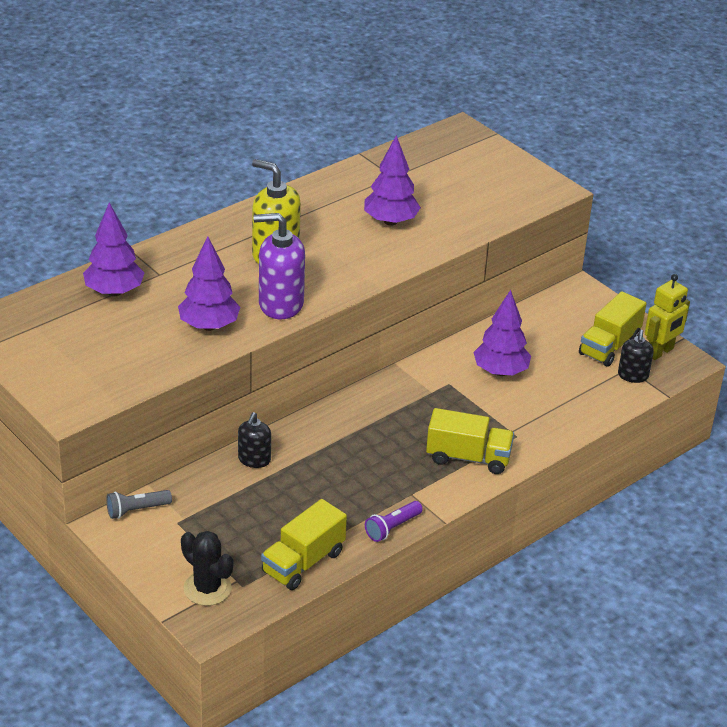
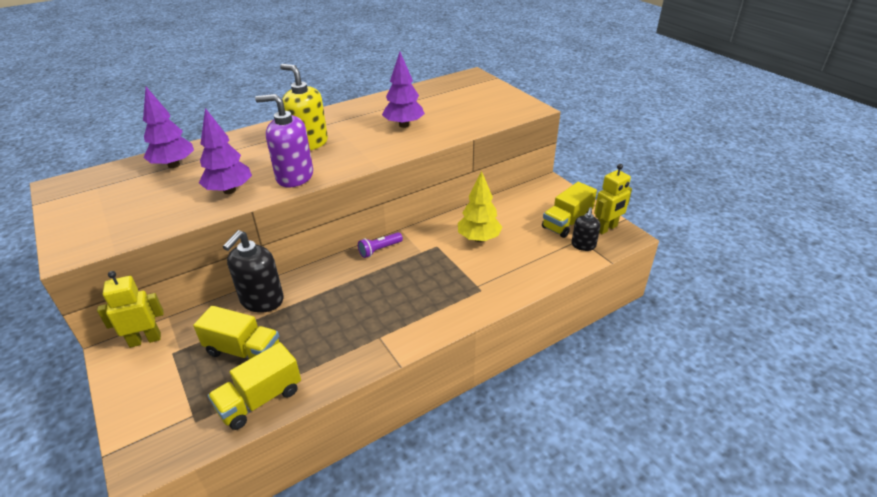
camera: 10 degrees right, 0 degrees up
(136, 510) = (145, 340): grey flashlight -> yellow robot
(207, 588) = (162, 422): black cactus -> none
(254, 460) = (261, 300): black soap dispenser -> black soap dispenser, size x1.72
(392, 528) = (352, 369): purple flashlight -> purple flashlight (379, 250)
(468, 457) = (436, 306): yellow truck -> yellow truck (243, 351)
(500, 371) = (478, 238): purple tree -> yellow tree

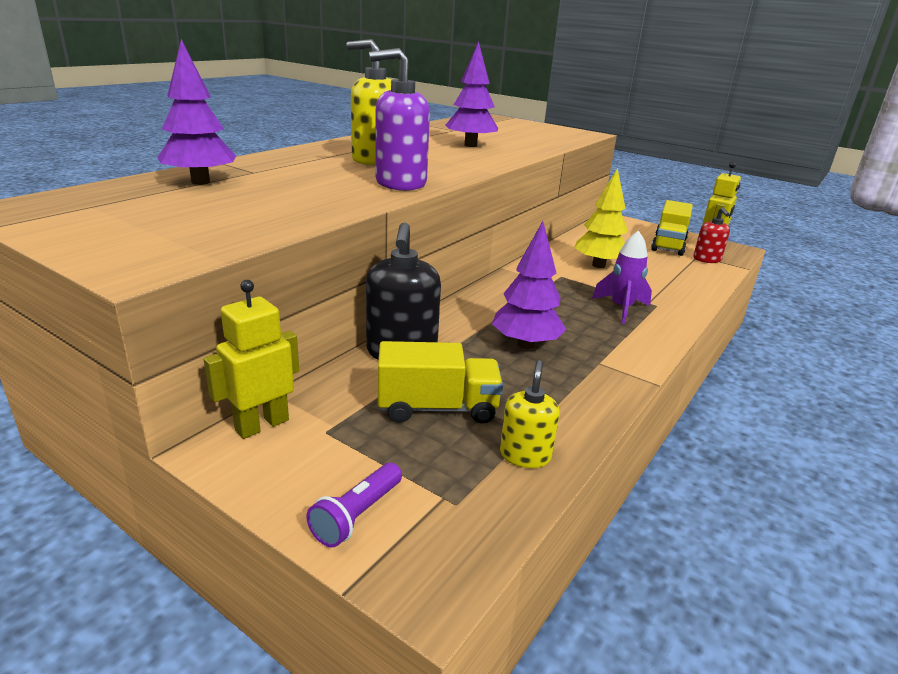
camera: 25 degrees left, 10 degrees down
(229, 190) = (326, 197): purple tree -> purple tree (526, 344)
(260, 399) = (525, 455): yellow truck -> yellow soap dispenser
(379, 250) = (499, 286): purple flashlight -> purple flashlight (357, 515)
(449, 288) = (621, 308): none -> purple rocket
(583, 245) = (707, 259): black soap dispenser -> red soap dispenser

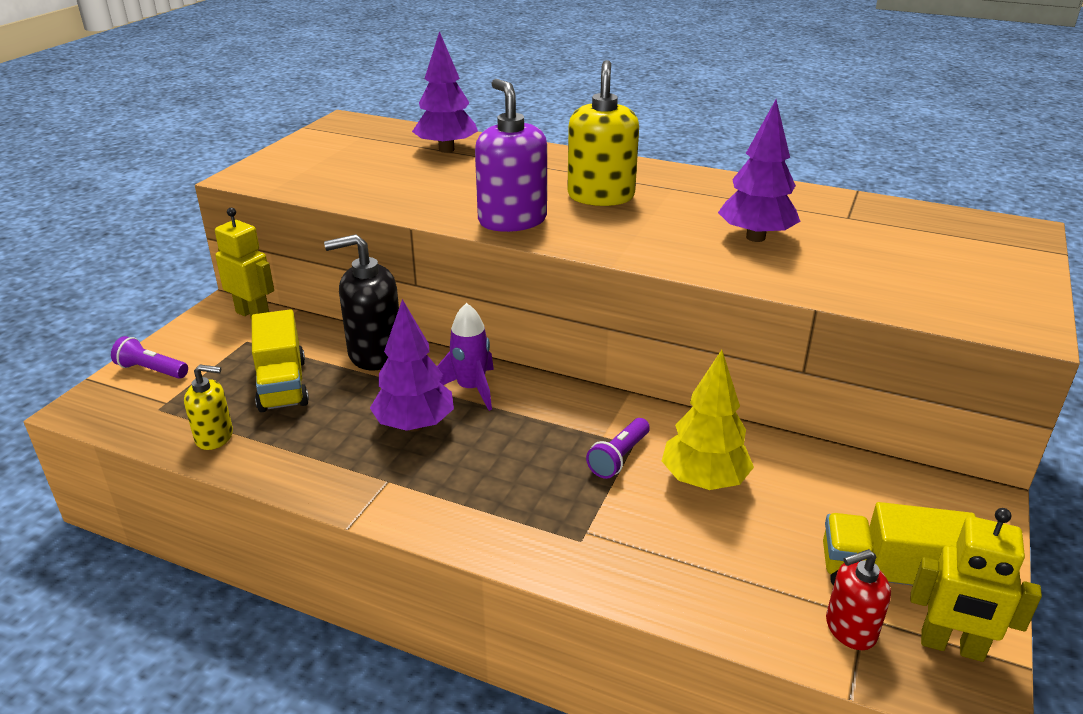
camera: 80 degrees right, 5 degrees up
(575, 282) = (619, 458): none -> purple flashlight
(621, 308) = (549, 502): purple rocket -> purple rocket (471, 389)

